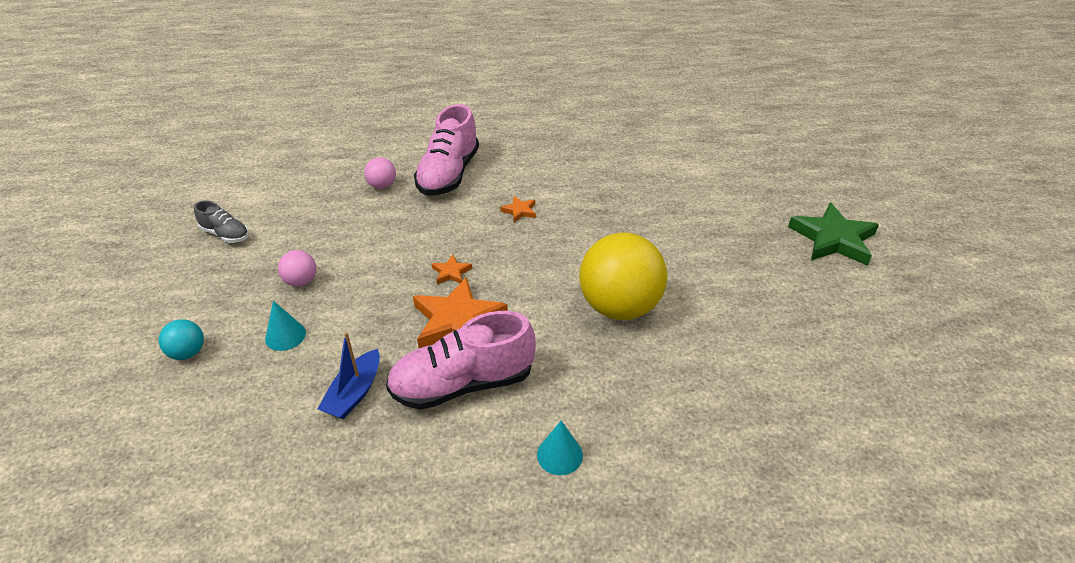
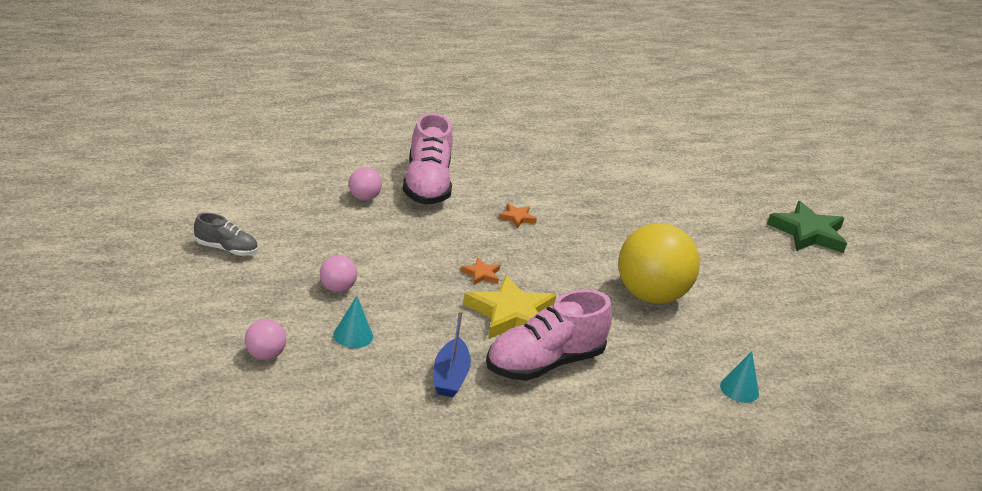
camera: 20 degrees left, 10 degrees down
(188, 353) = (264, 355): turquoise ball -> pink ball
(457, 321) = (511, 314): orange star -> yellow star
(559, 455) = (654, 408): turquoise cone -> turquoise cone (739, 389)

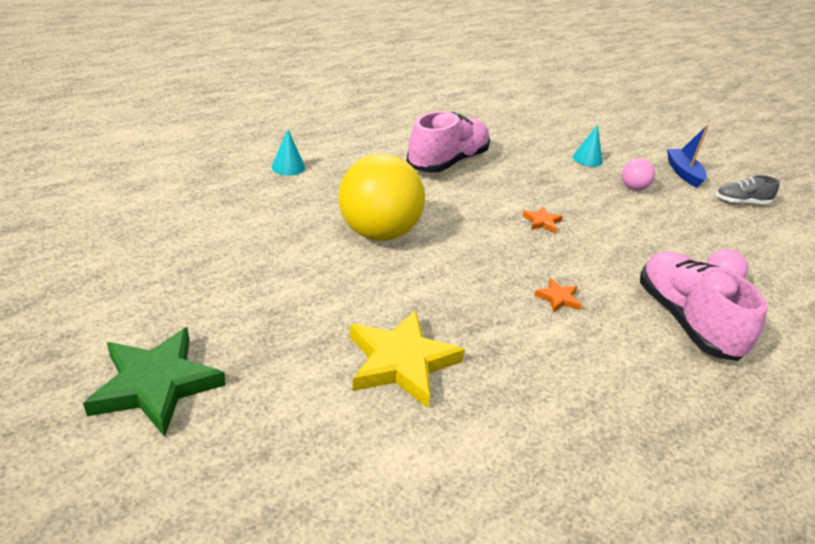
camera: 165 degrees right, 5 degrees up
(264, 355) = (623, 140): pink ball -> none
(450, 376) = (505, 145): blue boat -> blue boat (683, 173)
(511, 314) = (493, 192): yellow star -> yellow star (401, 362)

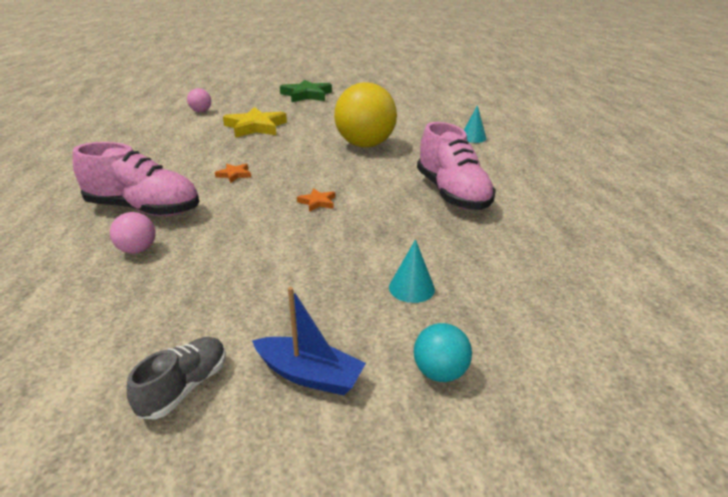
camera: 125 degrees right, 5 degrees down
(631, 143) = (439, 372): none -> turquoise ball
(633, 188) = (318, 289): pink ball -> pink ball (201, 111)

